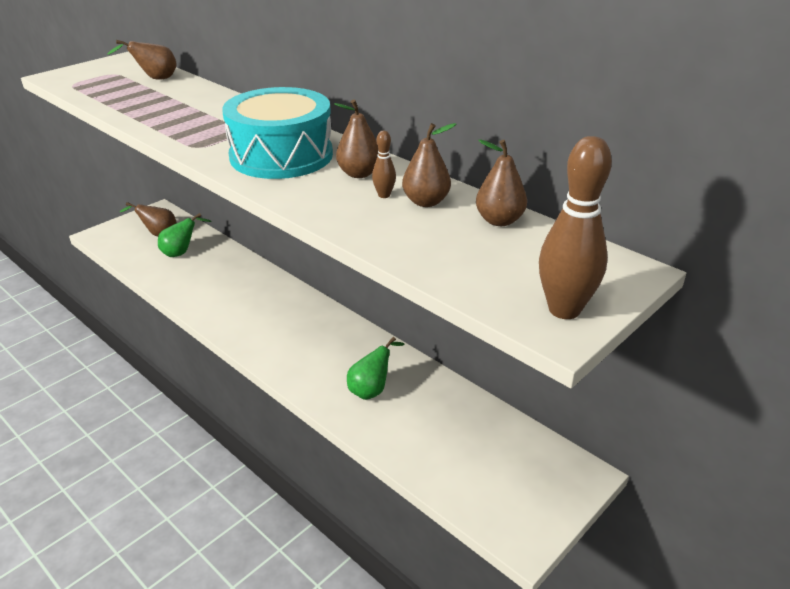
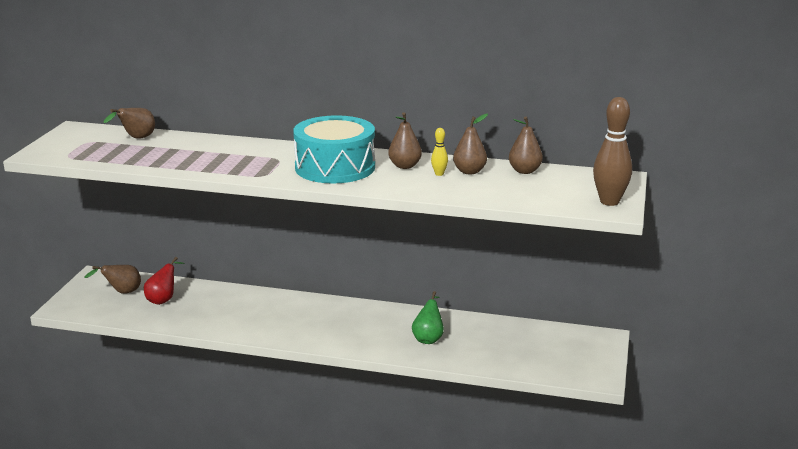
camera: 30 degrees left, 10 degrees down
(181, 253) = (163, 299): green pear -> red pear
(384, 195) = (439, 174): brown bowling pin -> yellow bowling pin

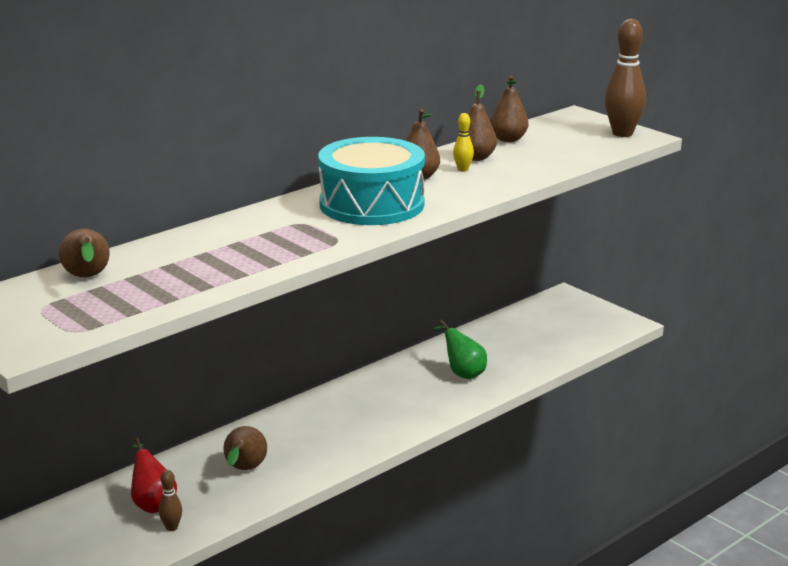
camera: 55 degrees left, 0 degrees up
(121, 292) = (86, 530): brown pear -> brown pear (244, 470)
(145, 314) = (171, 527): none -> brown bowling pin

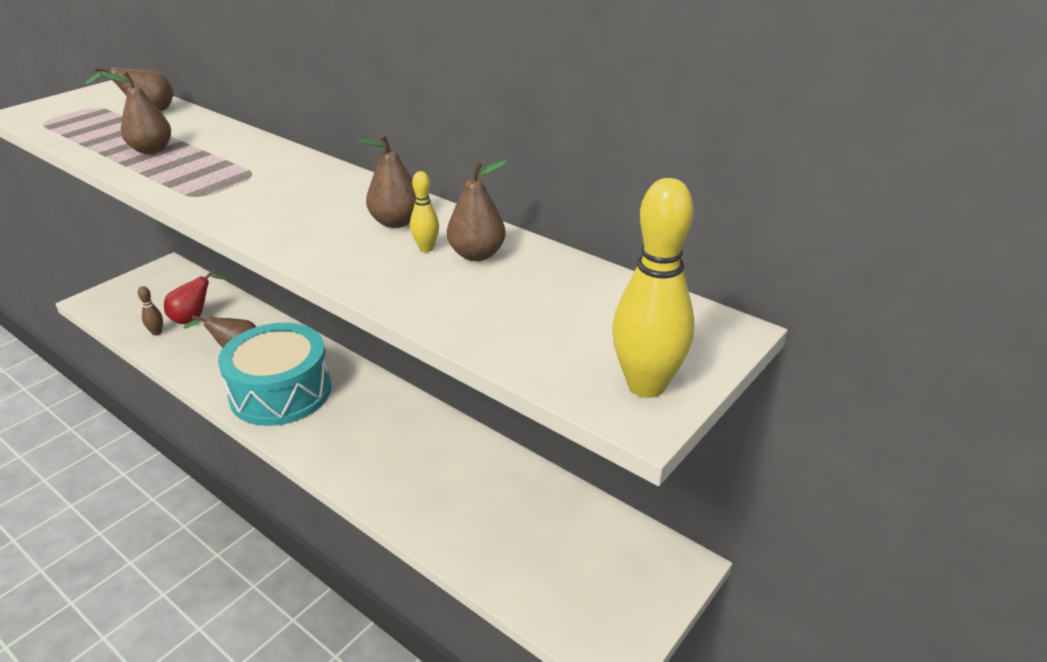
camera: 80 degrees right, 10 degrees up
(371, 204) = (301, 203): turquoise drum -> turquoise drum (281, 392)
(462, 373) = (427, 476): green pear -> none
(508, 139) = (565, 274): brown pear -> brown pear (151, 150)
(622, 133) = (646, 385): brown bowling pin -> yellow bowling pin

